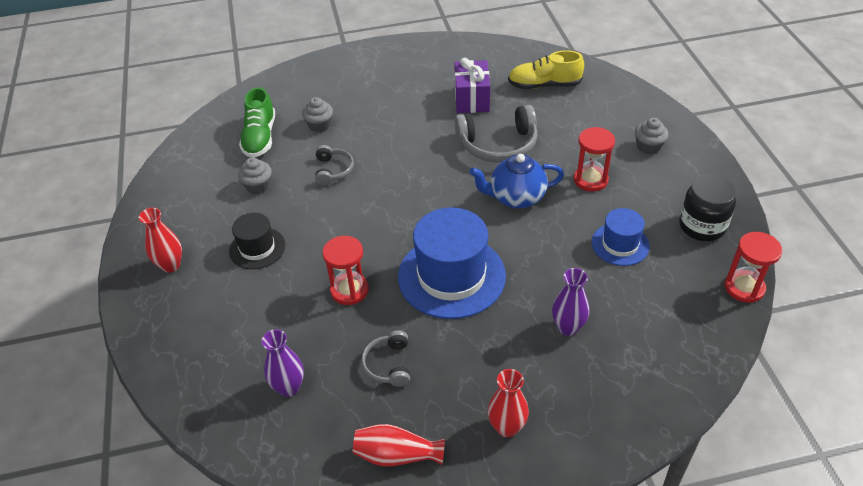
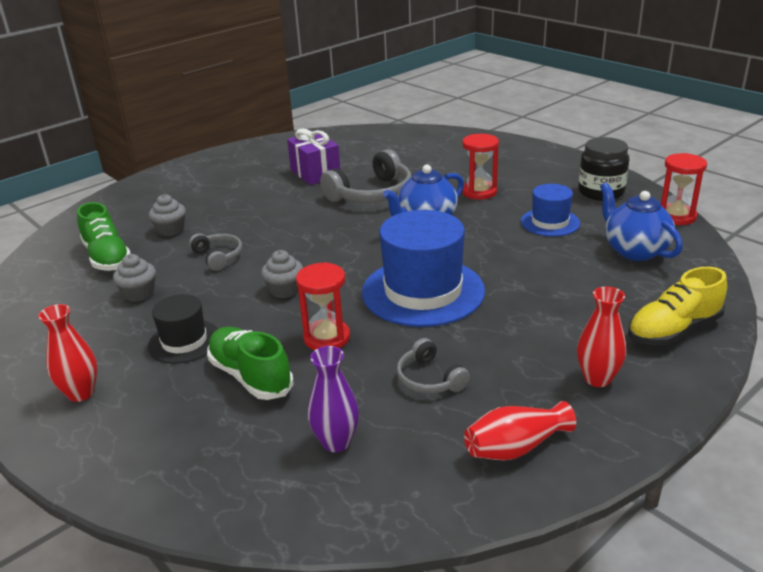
camera: 30 degrees left, 15 degrees down
(276, 302) = (250, 376): none -> green shoe
(544, 85) = (374, 148): yellow shoe -> yellow shoe (673, 330)
(568, 327) = (569, 288): purple vase -> none
(648, 146) = (504, 160): grey cupcake -> grey cupcake (284, 290)
(664, 311) = (634, 250): none -> blue teapot

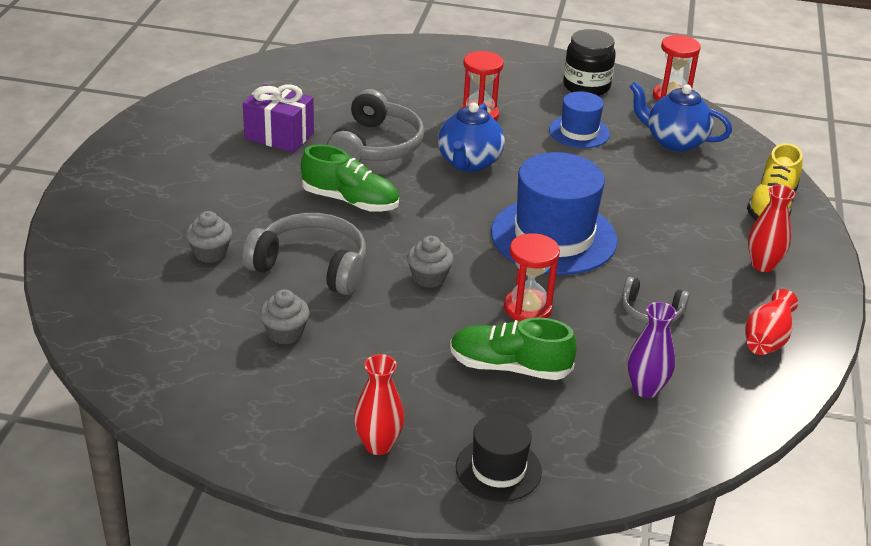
camera: 40 degrees left, 5 degrees up
(107, 257) = (183, 308): green shoe -> green shoe (350, 201)
(184, 341) = (404, 361): black hat -> black hat (498, 469)
(218, 257) = (311, 266): grey headphones -> grey headphones, size x1.81

